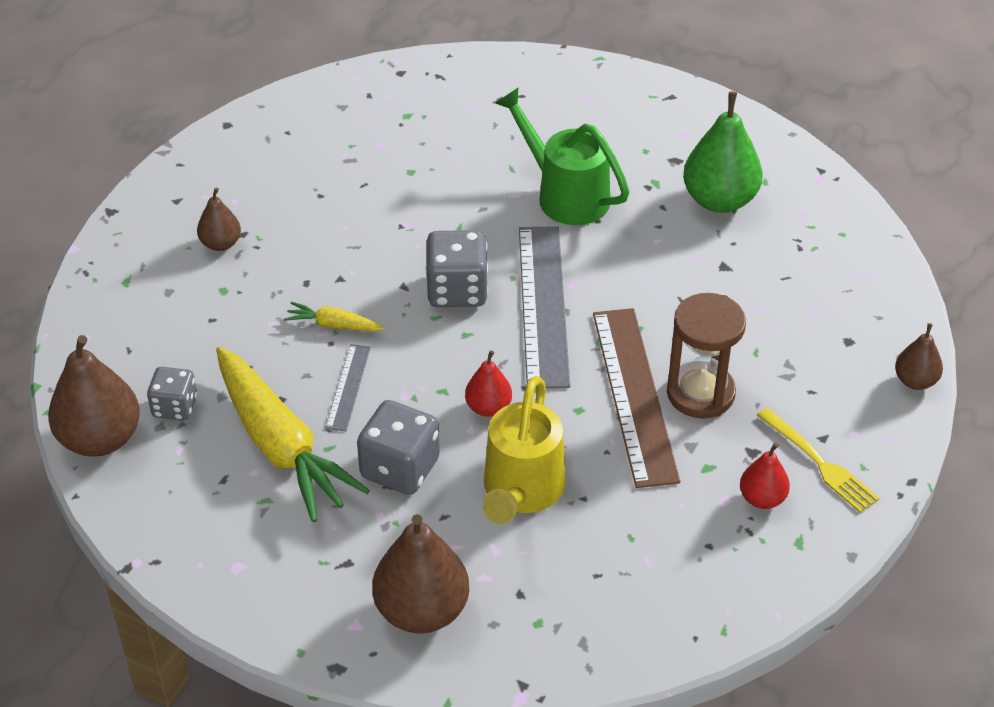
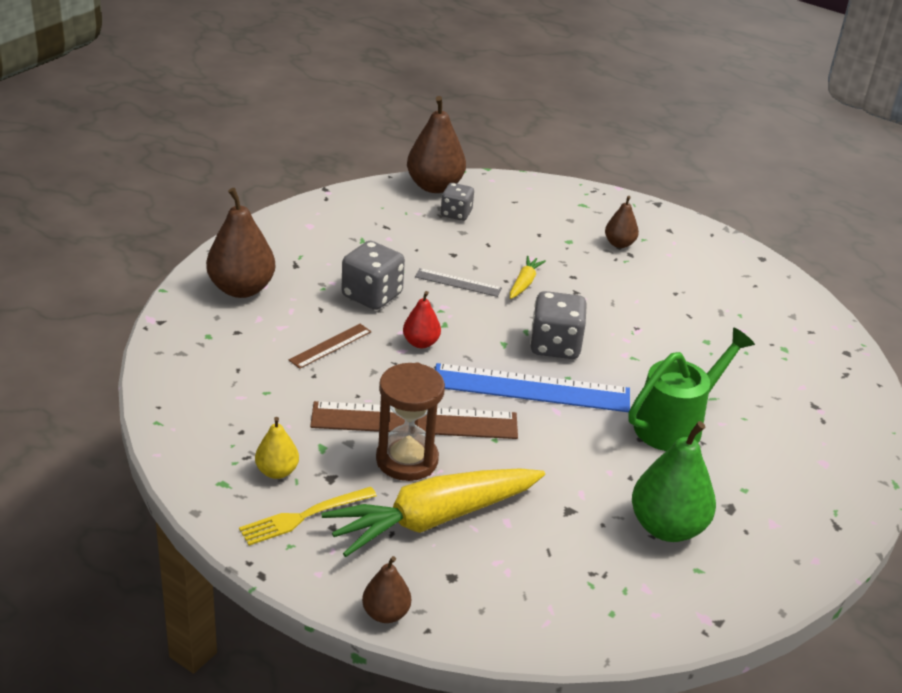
camera: 95 degrees right, 10 degrees down
(281, 446) = (408, 250): yellow carrot -> yellow carrot (433, 519)
(521, 492) = (330, 346): yellow watering can -> brown ruler
(543, 305) = (531, 388): grey ruler -> blue ruler
(762, 498) = (277, 471): red pear -> yellow pear

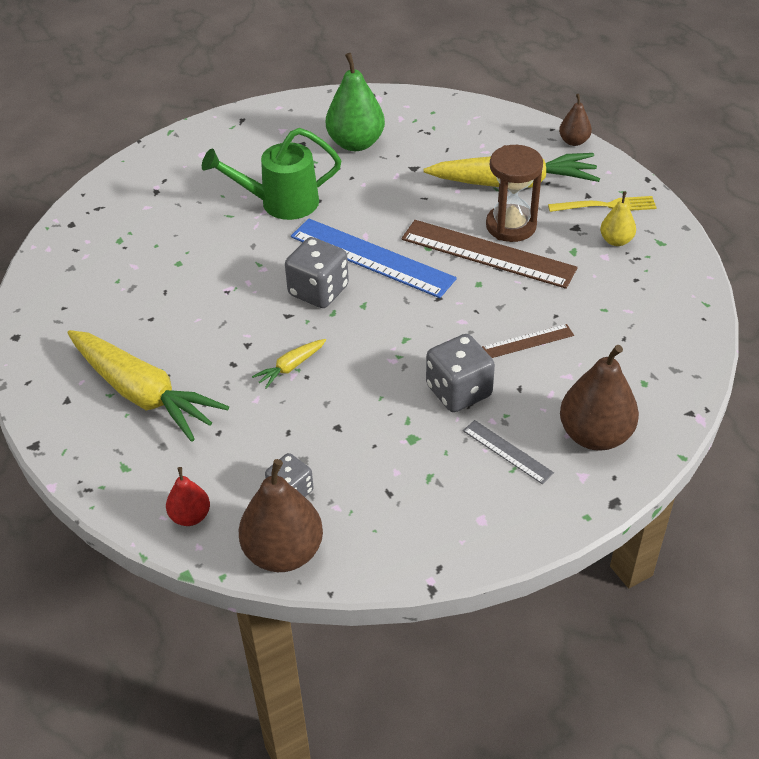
camera: 150 degrees left, 10 degrees up
(421, 343) = (440, 324): red pear -> red pear (190, 516)
(458, 282) = (359, 385): grey ruler -> grey ruler (507, 451)
(619, 244) = (143, 394): brown pear -> yellow carrot

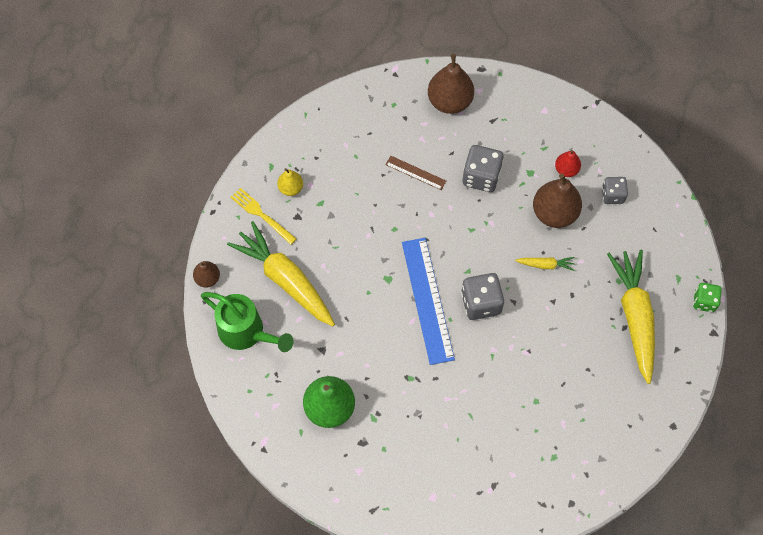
camera: 135 degrees left, 20 degrees up
(71, 467) = (704, 301): none -> green dice
(190, 516) = (668, 223): red pear -> red pear (566, 170)
(280, 203) = (431, 396): green watering can -> green watering can (247, 332)
(283, 552) = (643, 169): brown pear -> brown pear (554, 213)
(488, 254) = (365, 243): brown ruler -> none
(507, 451) = (496, 128): grey ruler -> none
(511, 226) = (328, 250): brown hourglass -> none

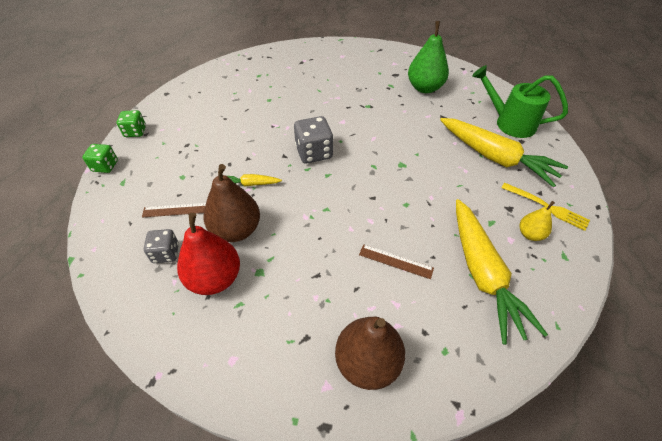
camera: 175 degrees right, 15 degrees down
(207, 278) = (565, 154): brown pear -> none
(427, 300) = (362, 152): blue ruler -> none
(481, 176) = (318, 262): grey dice -> none
(566, 170) = (215, 278): red pear -> red pear, size x1.85
(613, 239) = (177, 210): none -> brown ruler
(634, 316) = (175, 152): yellow carrot -> yellow carrot (482, 274)
(689, 353) = (135, 132): none -> green dice

